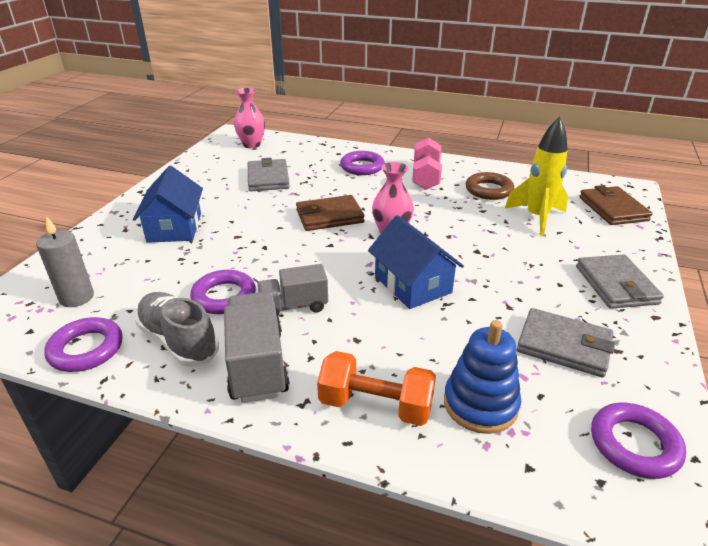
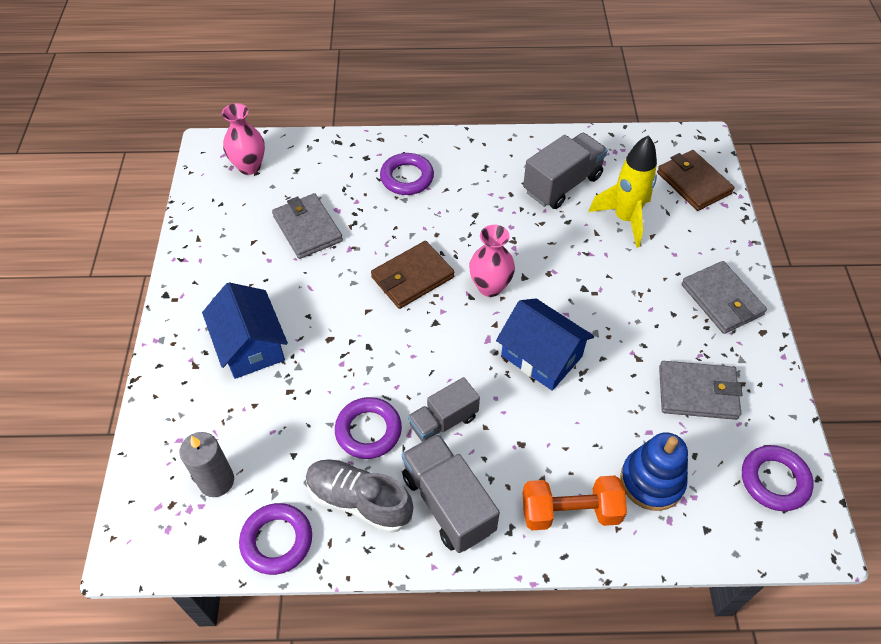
camera: 20 degrees left, 20 degrees up
(425, 177) = (486, 178): pink dumbbell -> none
(489, 190) = (562, 184): brown ring -> grey truck

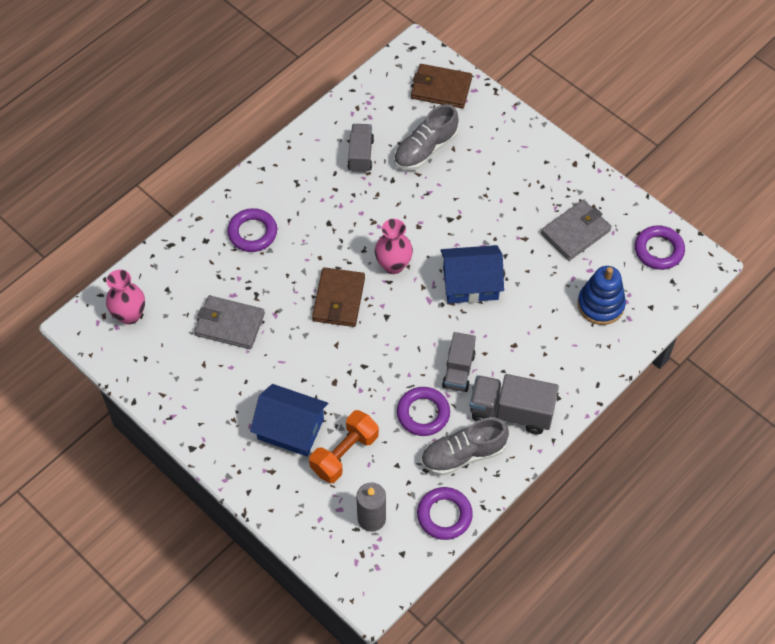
camera: 45 degrees left, 5 degrees up
(562, 184) = (360, 155): grey truck -> grey truck, size x0.66
(570, 512) = (577, 359): orange dumbbell -> orange dumbbell (344, 454)
(625, 219) = (425, 149): yellow rocket -> grey shoe
(722, 300) = (534, 160): grey wallet -> none

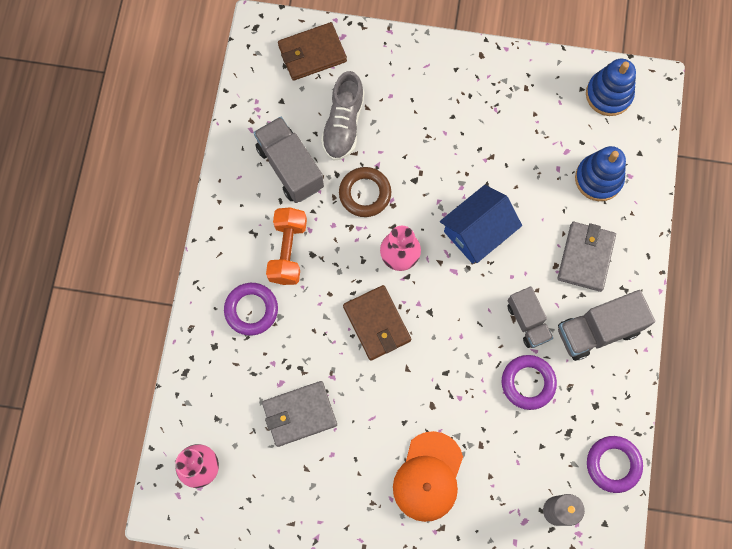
camera: 35 degrees left, 15 degrees up
(290, 429) = (428, 477): blue house -> orange cap
(344, 454) = (491, 467): orange dumbbell -> orange dumbbell (288, 251)
(360, 155) = (290, 167): grey truck -> grey truck, size x1.51
(403, 206) = (365, 193): none -> brown ring
(463, 454) = (588, 397): grey shoe -> none
(575, 232) = (529, 122): grey wallet -> grey wallet (585, 257)
(658, 250) = (608, 94): purple ring -> blue stacking toy

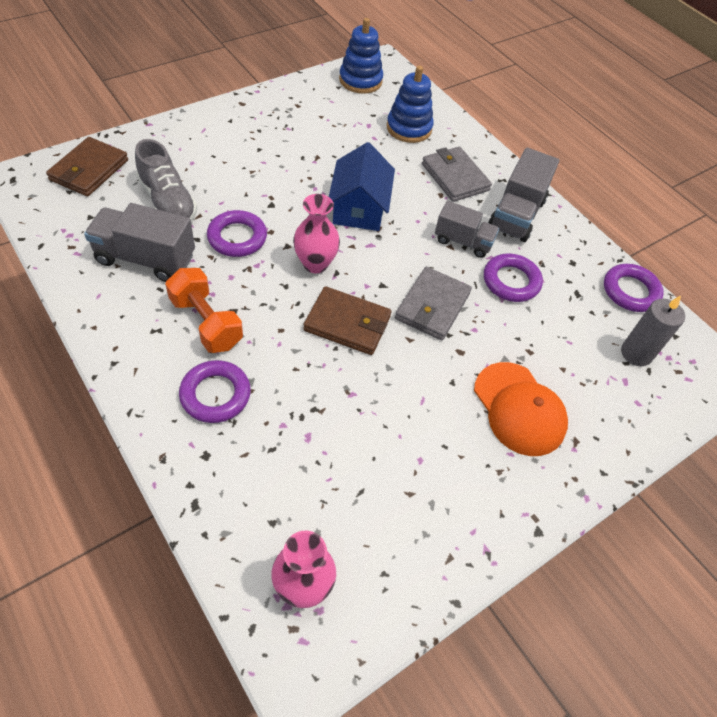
camera: 50 degrees left, 20 degrees down
(299, 414) = (354, 449): grey wallet -> grey wallet (432, 306)
(365, 193) = (237, 237): brown ring -> purple ring

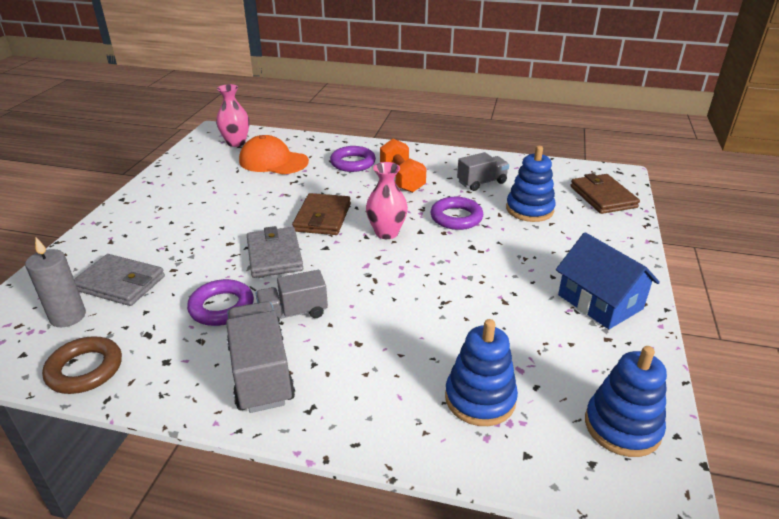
camera: 145 degrees right, 20 degrees down
(145, 259) = (481, 182): grey truck -> grey truck, size x0.66
(168, 202) = (529, 209): grey shoe -> blue stacking toy
(206, 322) = (402, 179): orange dumbbell -> orange dumbbell turned 60 degrees clockwise
(347, 323) = (322, 217): brown wallet -> brown wallet turned 60 degrees counterclockwise
(359, 208) = (410, 284): blue house -> blue house (600, 302)
(454, 177) = (364, 372): grey wallet -> grey wallet (120, 283)
(519, 409) = (163, 237): orange cap -> orange cap (273, 161)
(630, 291) = (85, 369): purple ring -> brown ring

